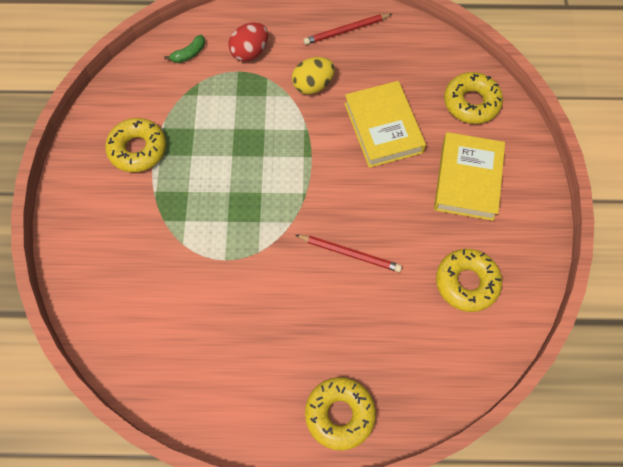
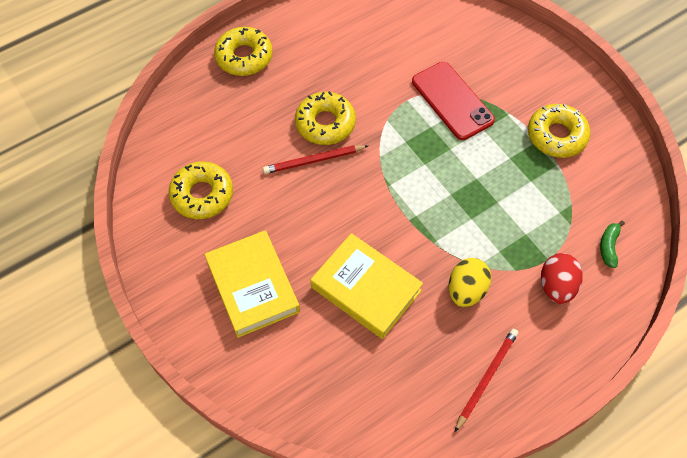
camera: 145 degrees right, 5 degrees down
(188, 233) = (452, 101): none -> red phone
(471, 103) = (297, 374): yellow donut -> yellow donut (325, 123)

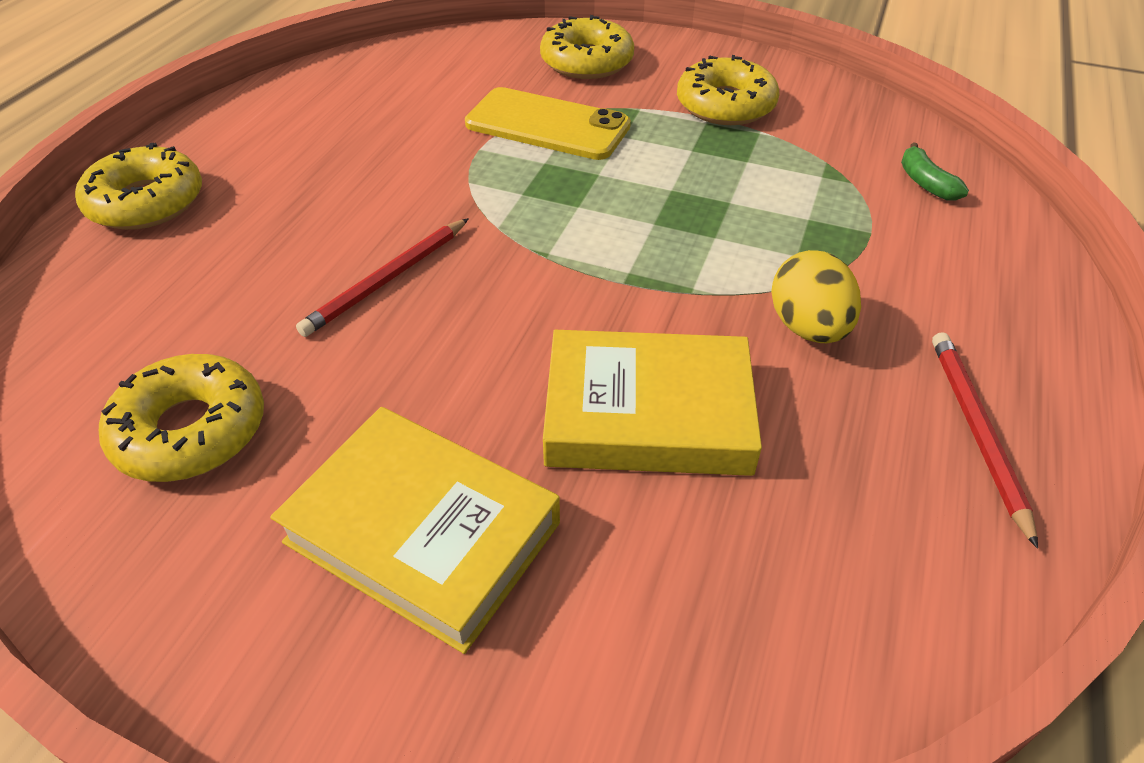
camera: 35 degrees left, 15 degrees down
(325, 123) = (367, 225): yellow donut -> yellow donut (587, 62)
(452, 101) = (547, 125): red phone -> yellow phone
(556, 286) = (920, 257): red egg -> none

